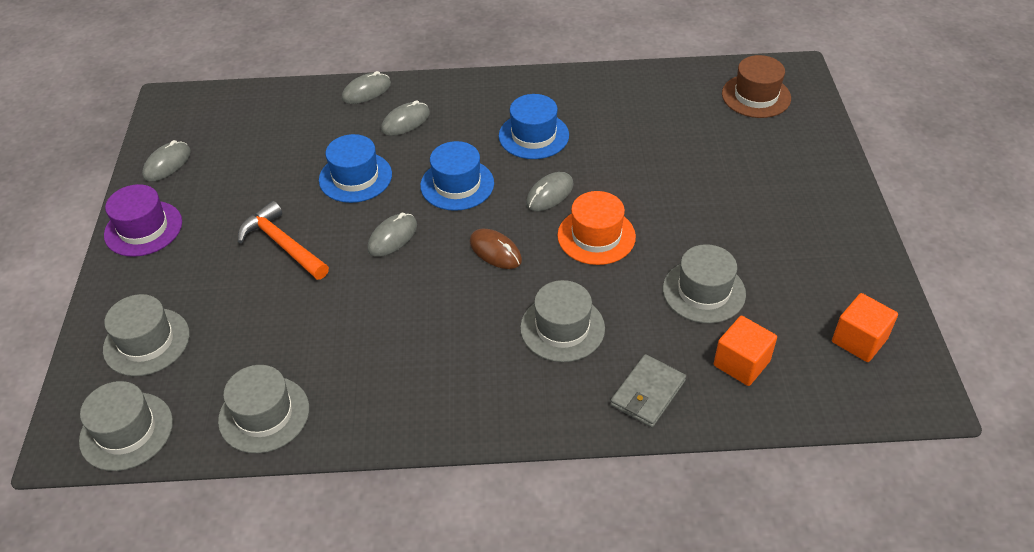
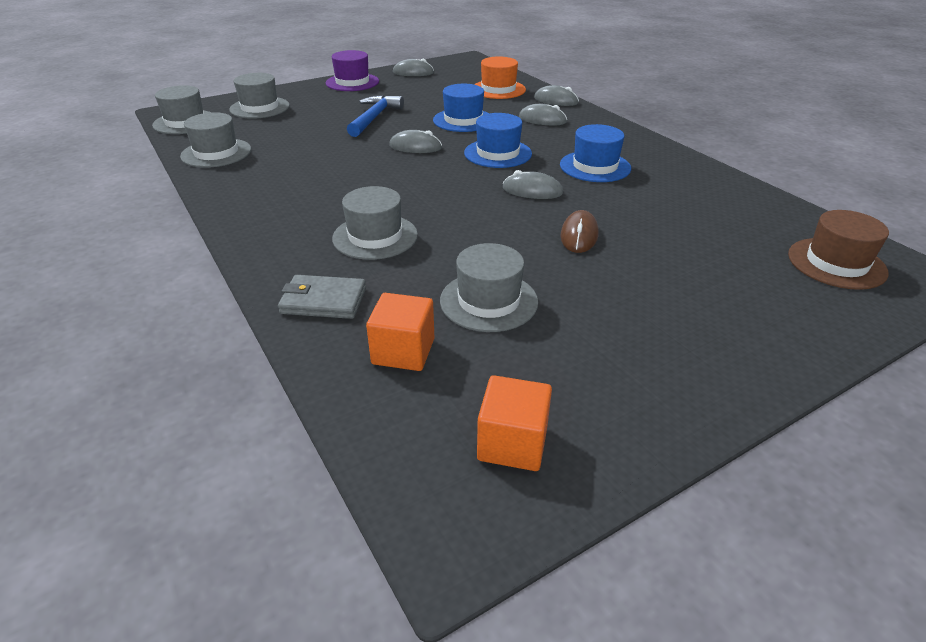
camera: 60 degrees right, 10 degrees down
(282, 244) = (374, 118): orange hammer -> blue hammer
(495, 251) = (439, 186): brown mouse -> brown mouse (579, 235)
(596, 236) = (504, 224): orange hat -> orange hat (498, 89)

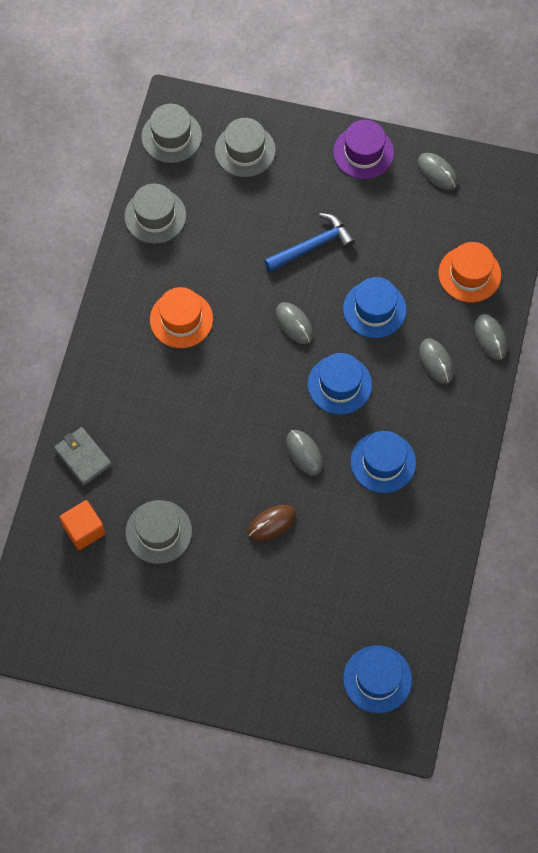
camera: 45 degrees right, 30 degrees up
(313, 183) = (181, 319): none -> orange hat
(375, 236) = (160, 419): grey hat -> none
(512, 443) = (73, 623): orange cube -> none
(836, 263) = (377, 679): brown hat -> blue hat

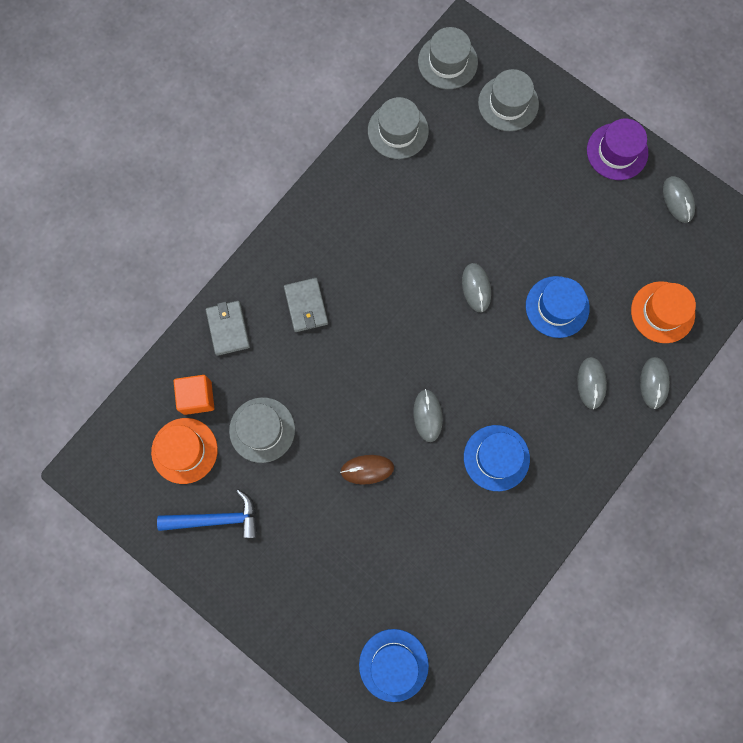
camera: 25 degrees right, 10 degrees up
(146, 406) = (306, 306): none -> grey wallet
(181, 319) = (376, 238): orange hat -> orange hat (184, 450)
(313, 246) = (528, 221): blue hammer -> blue hammer (216, 519)
(339, 384) = (491, 365): blue hat -> none

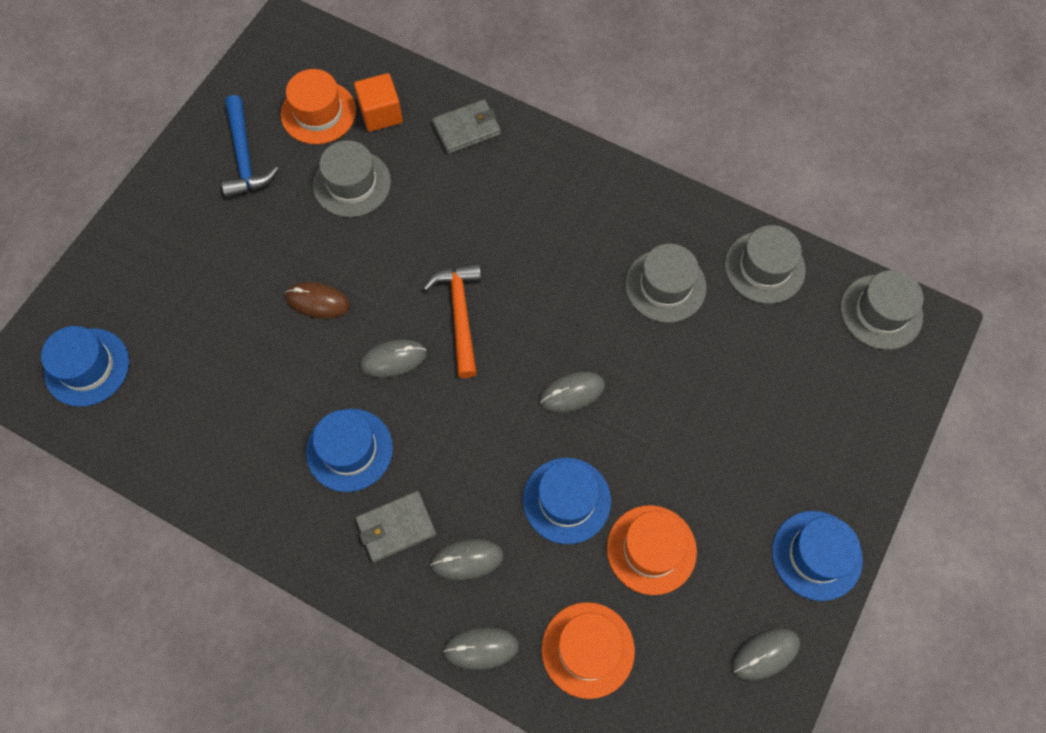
camera: 80 degrees right, 10 degrees down
(306, 306) = (509, 203): grey wallet -> grey wallet (396, 527)
(367, 469) = (317, 301): brown mouse -> brown mouse turned 60 degrees counterclockwise
(398, 359) = (460, 314): none -> orange hammer
(508, 103) = (845, 397): grey hat -> grey hat (665, 286)
(599, 257) = (651, 549): none -> orange hat
(617, 151) = (816, 555): purple hat -> blue hat

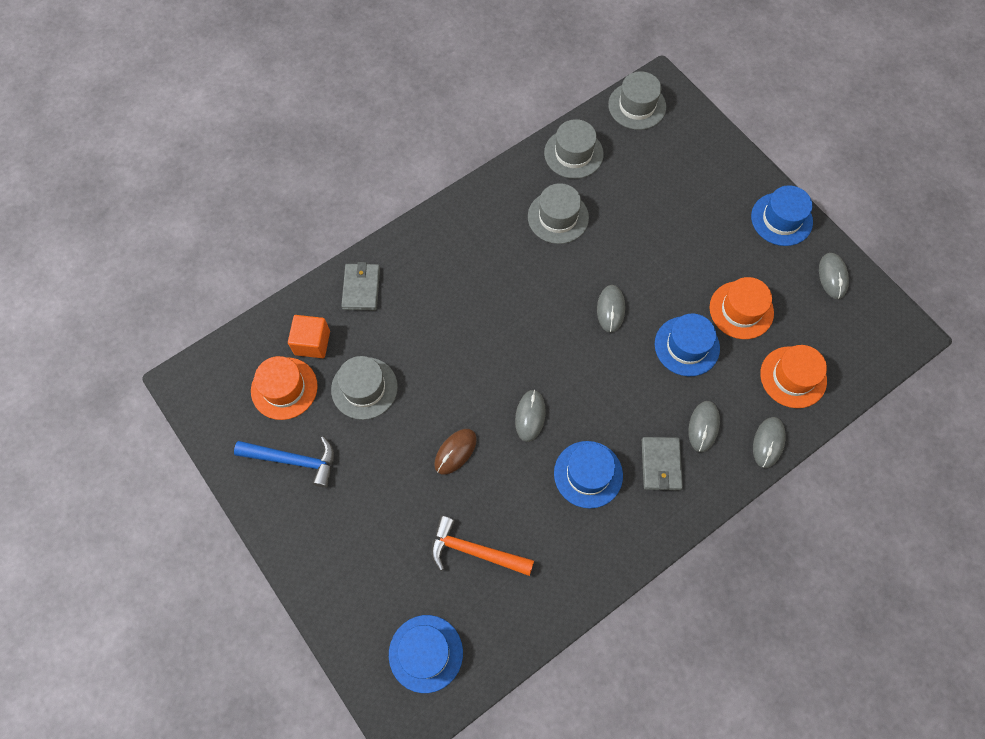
camera: 65 degrees left, 0 degrees up
(460, 314) = (515, 356): orange hammer -> orange hammer (474, 551)

